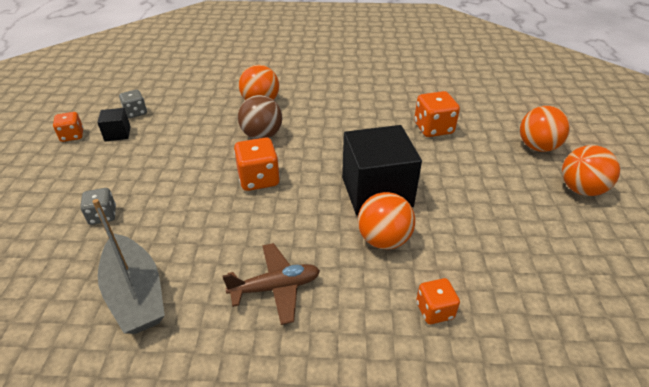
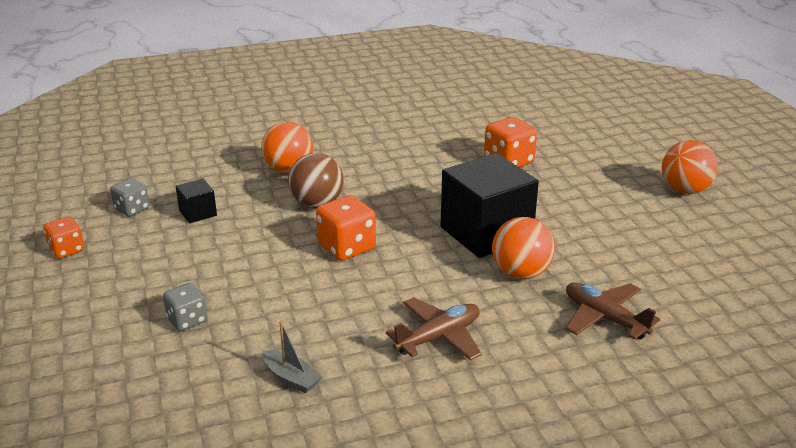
camera: 20 degrees left, 10 degrees down
(117, 134) = (128, 236): black cube -> black cube (198, 213)
(135, 294) = (291, 378): grey boat -> grey boat, size x0.50
(434, 310) = (604, 318): orange dice -> brown plane
(537, 147) = (625, 160): orange ball -> none

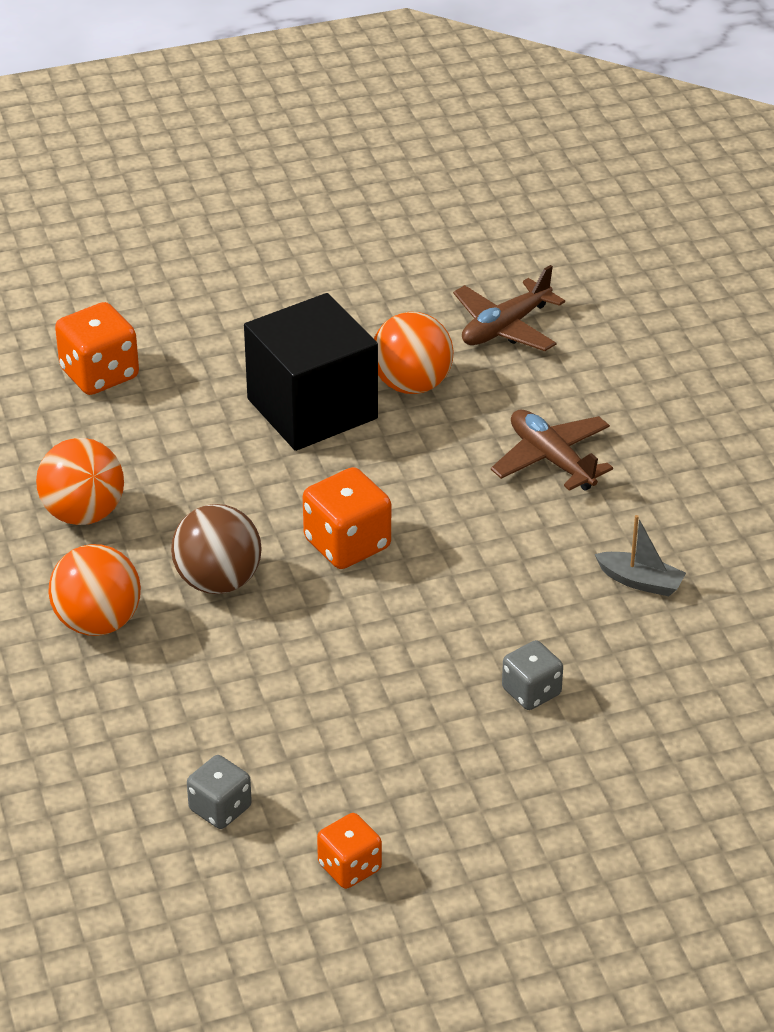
camera: 90 degrees left, 10 degrees up
(198, 213) = (238, 720): black cube -> none
(291, 378) = (640, 581): grey boat -> grey boat turned 75 degrees clockwise
(685, 190) = (206, 222): orange ball -> orange ball (83, 513)

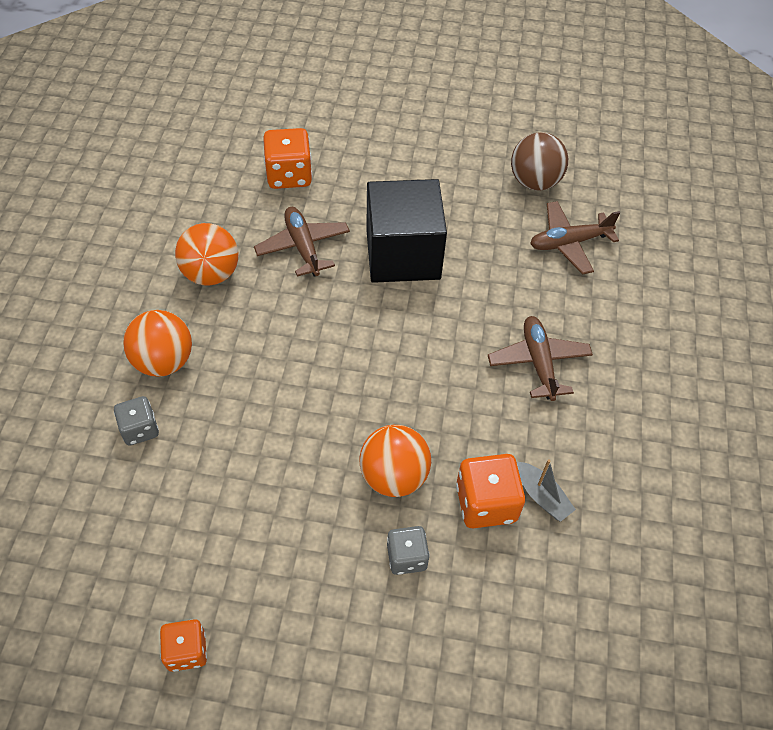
camera: 25 degrees right, 15 degrees up
(180, 445) = (303, 247): none -> brown plane
(218, 581) = (258, 363): brown ball -> brown ball (534, 182)
(220, 808) = (137, 552): grey dice -> grey dice (140, 429)
(347, 544) = (358, 371): orange dice -> orange dice (486, 503)
(412, 384) = (479, 262): orange ball -> orange ball (394, 476)

